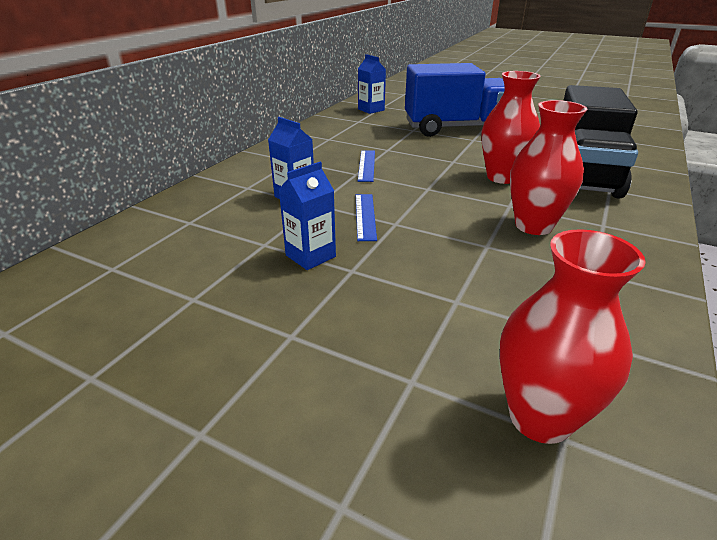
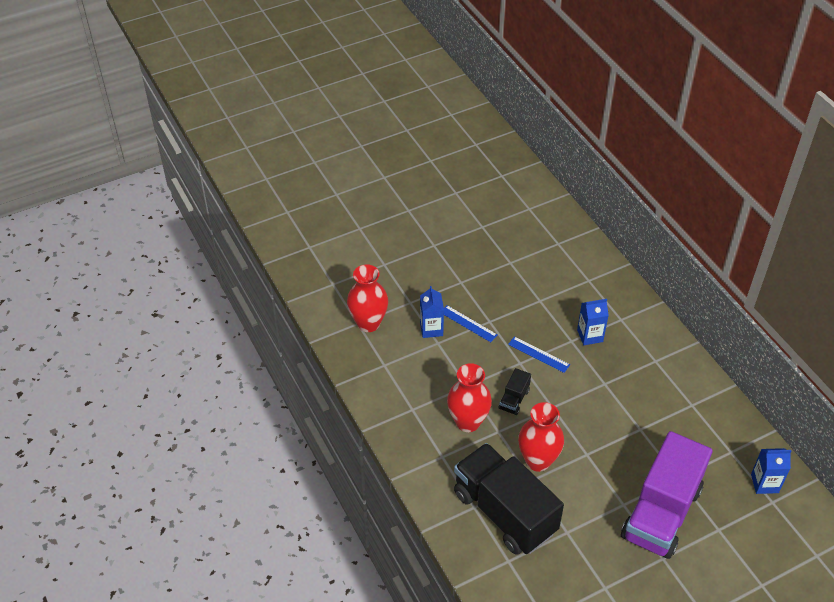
camera: 125 degrees right, 15 degrees up
(310, 256) = (514, 312): blue carton -> blue carton (431, 329)
(366, 165) = (615, 397): blue ruler -> blue ruler (468, 323)
(454, 210) = (514, 399): none -> black truck
(455, 128) = (661, 513): blue truck -> purple truck

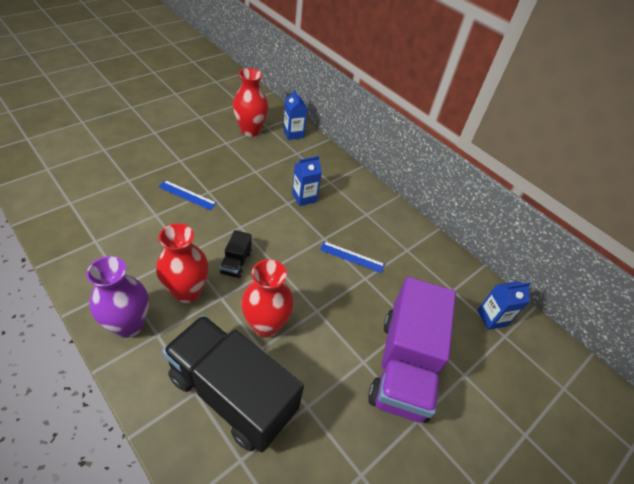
camera: 20 degrees left, 0 degrees up
(368, 323) = (81, 202): red vase -> red vase (250, 130)
(418, 445) = (129, 325): none -> purple vase
(431, 329) = (149, 202): blue carton -> blue carton (293, 133)
(538, 354) = (258, 217): blue ruler -> blue ruler (352, 257)

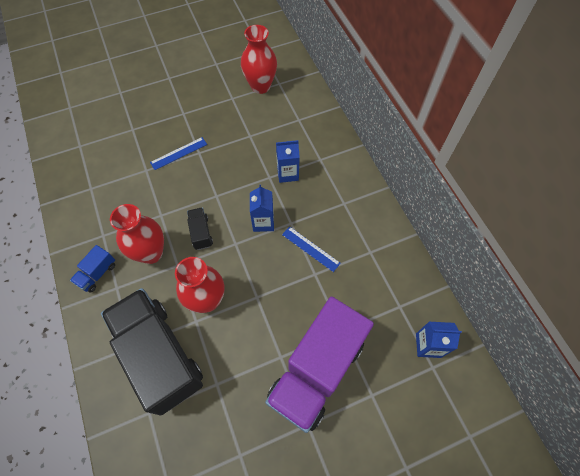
camera: 25 degrees right, 15 degrees up
(129, 325) = (97, 274): purple vase -> blue truck
(187, 195) = (179, 153): blue ruler -> blue ruler turned 75 degrees counterclockwise
(236, 262) = (201, 233): black truck -> black truck turned 135 degrees clockwise
(293, 133) = (303, 95): blue carton -> blue carton (263, 222)

